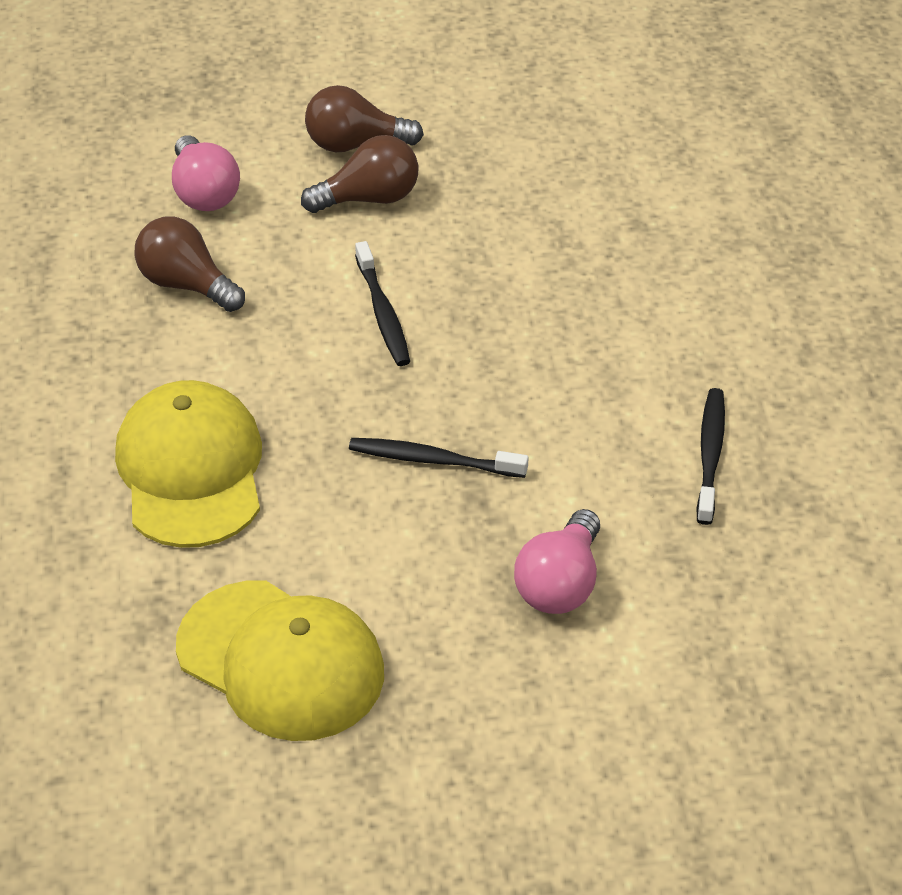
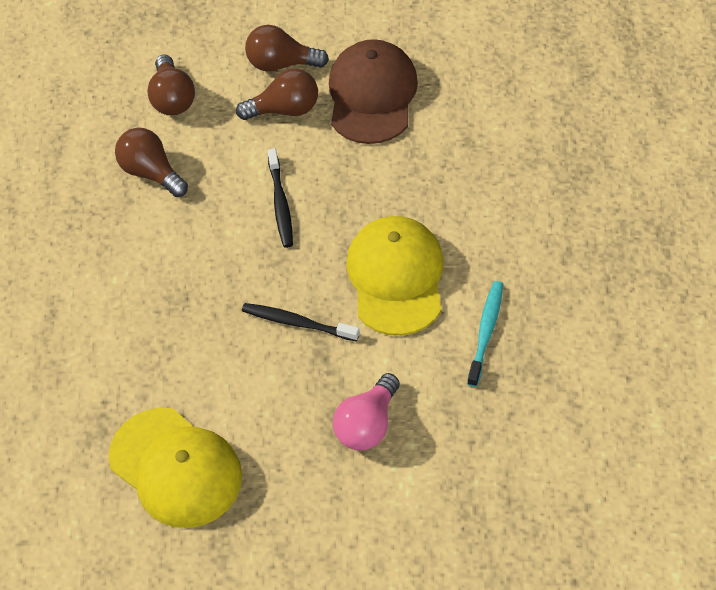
camera: 10 degrees right, 10 degrees up
(191, 470) = (136, 319): yellow cap -> yellow cap (396, 277)
(204, 193) = (172, 98): pink light bulb -> brown light bulb
(491, 176) = (372, 95): none -> brown cap
(710, 454) = (486, 332): black toothbrush -> turquoise toothbrush

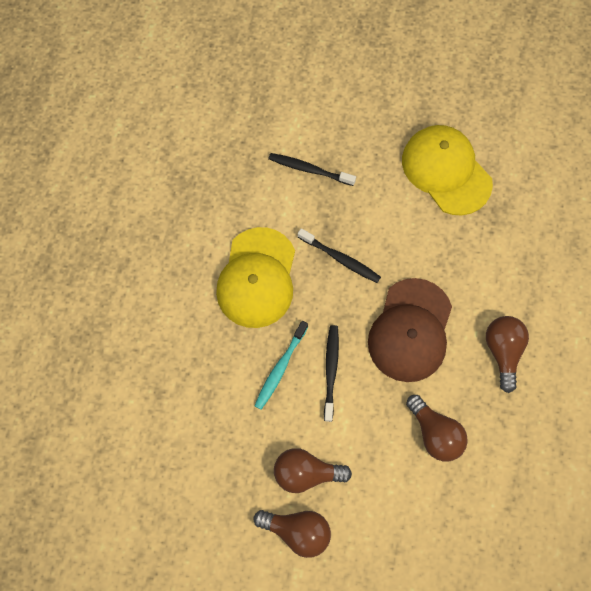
camera: 170 degrees left, 15 degrees up
(172, 98) = (405, 516): brown light bulb -> brown light bulb (502, 352)
(367, 425) = (309, 169): pink light bulb -> black toothbrush
(372, 95) = (225, 468): brown cap -> brown cap (410, 330)
(486, 332) = (206, 217): turquoise toothbrush -> turquoise toothbrush (280, 368)

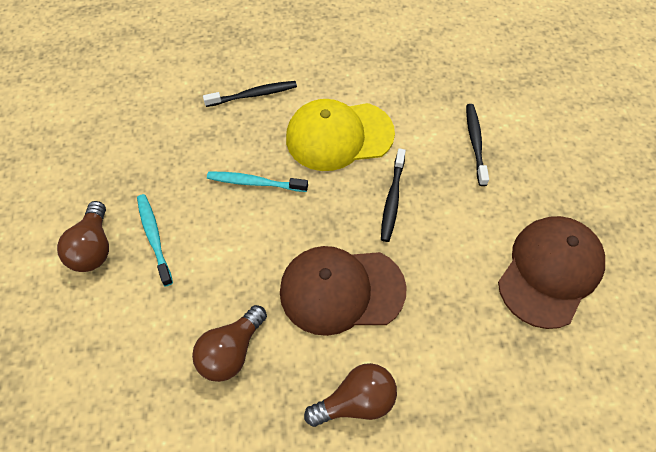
camera: 70 degrees right, 10 degrees down
(306, 473) = (154, 237): brown light bulb -> turquoise toothbrush
(331, 371) = (268, 227): black toothbrush -> black toothbrush (253, 95)
(446, 171) = (550, 272): yellow cap -> brown cap

